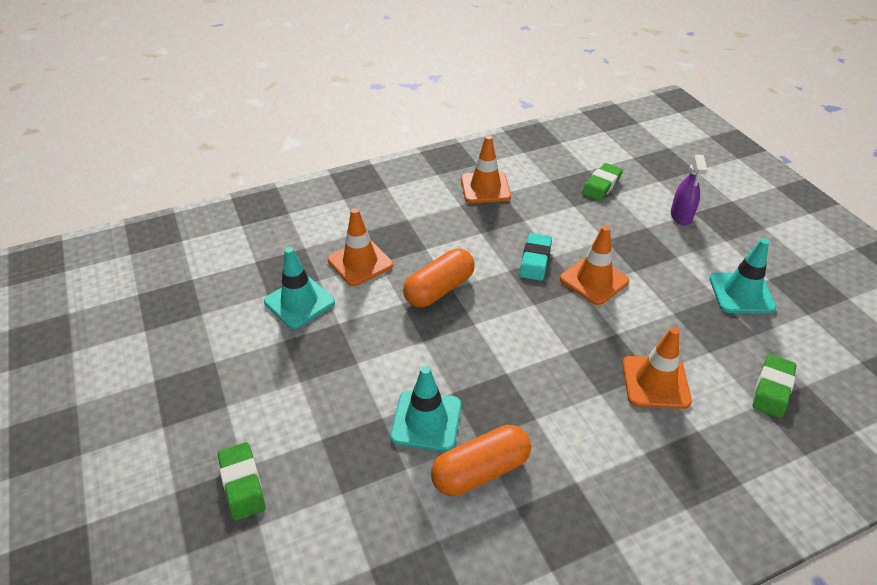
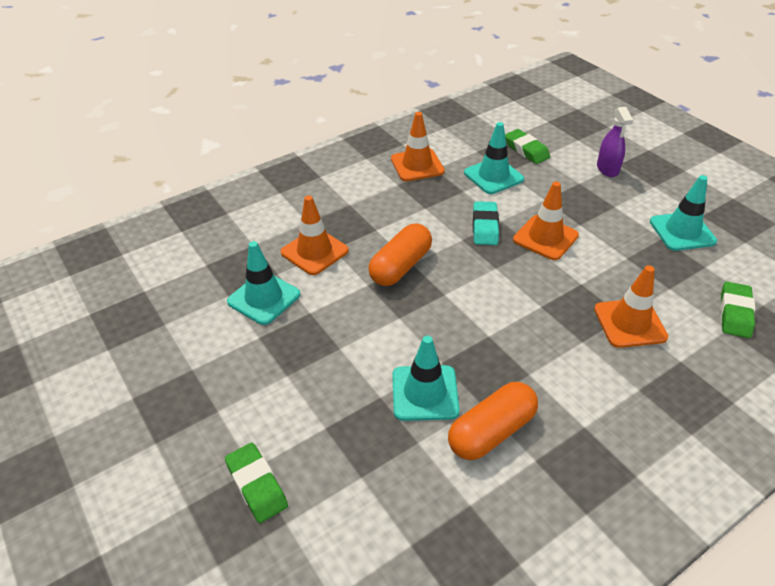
camera: 10 degrees left, 0 degrees up
(559, 209) = (493, 176): none -> turquoise traffic cone
(601, 185) = (526, 150): green eraser -> green eraser turned 60 degrees counterclockwise

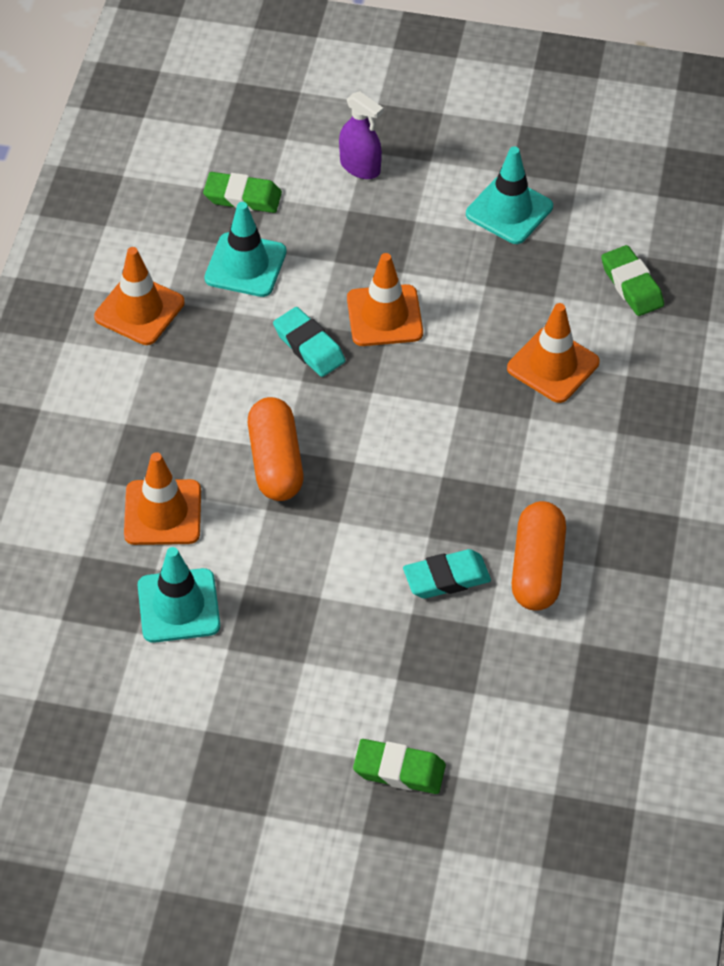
camera: 45 degrees left, 10 degrees up
(425, 393) = (446, 578): turquoise traffic cone -> turquoise eraser

